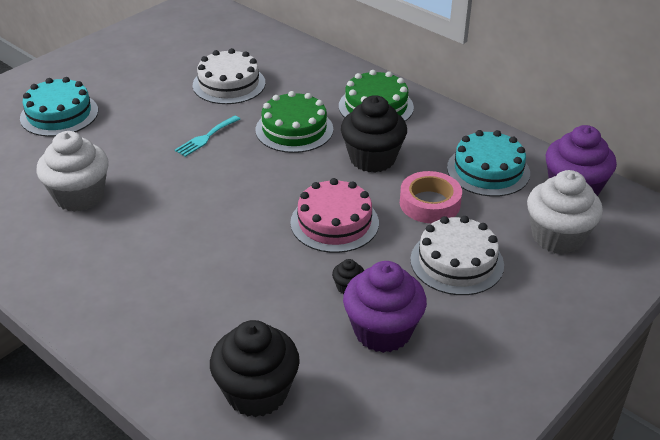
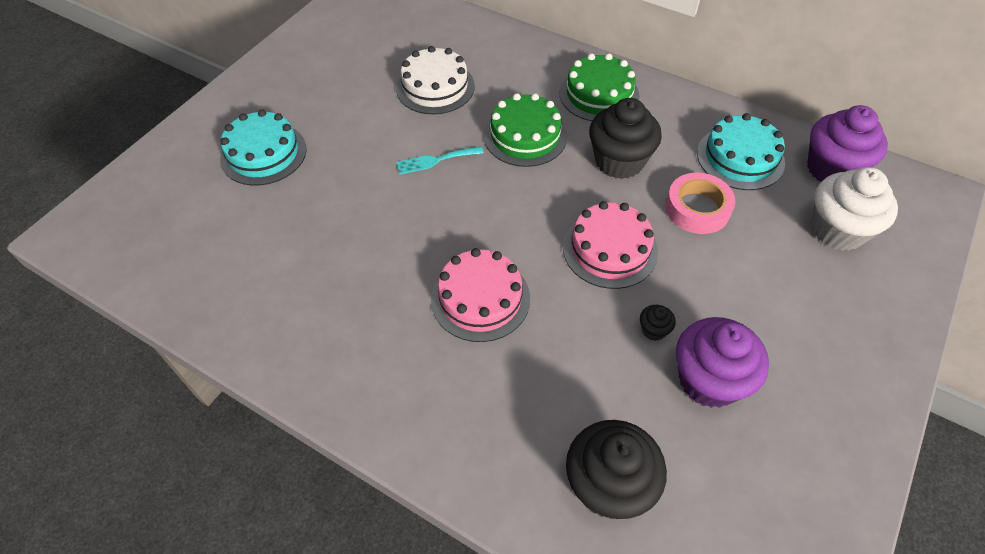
camera: 10 degrees left, 15 degrees up
(79, 196) = (325, 260): white cupcake -> none
(202, 242) = (480, 298): none -> pink cake
(206, 137) = (435, 160): turquoise fork -> turquoise fork turned 45 degrees clockwise
(457, 262) = (751, 278): white cake -> none

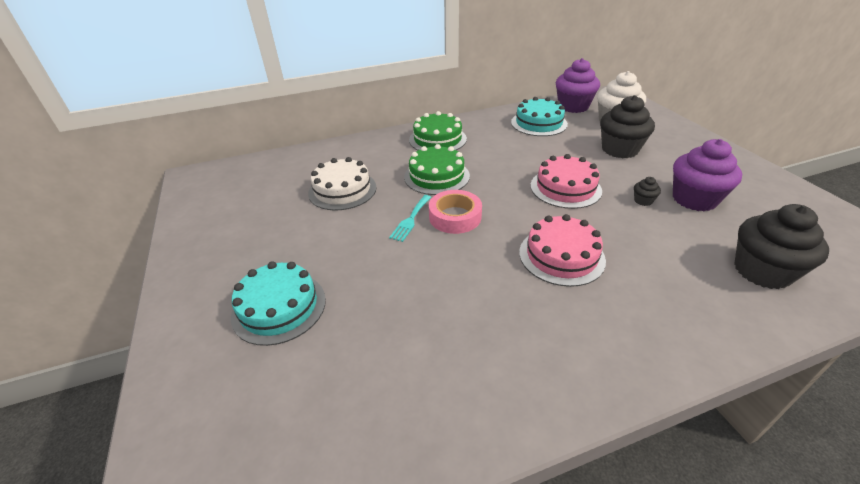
camera: 50 degrees left, 15 degrees down
(619, 161) = (498, 155): black cupcake -> black cupcake (619, 149)
(697, 209) = (562, 149): pink tape -> pink tape (455, 217)

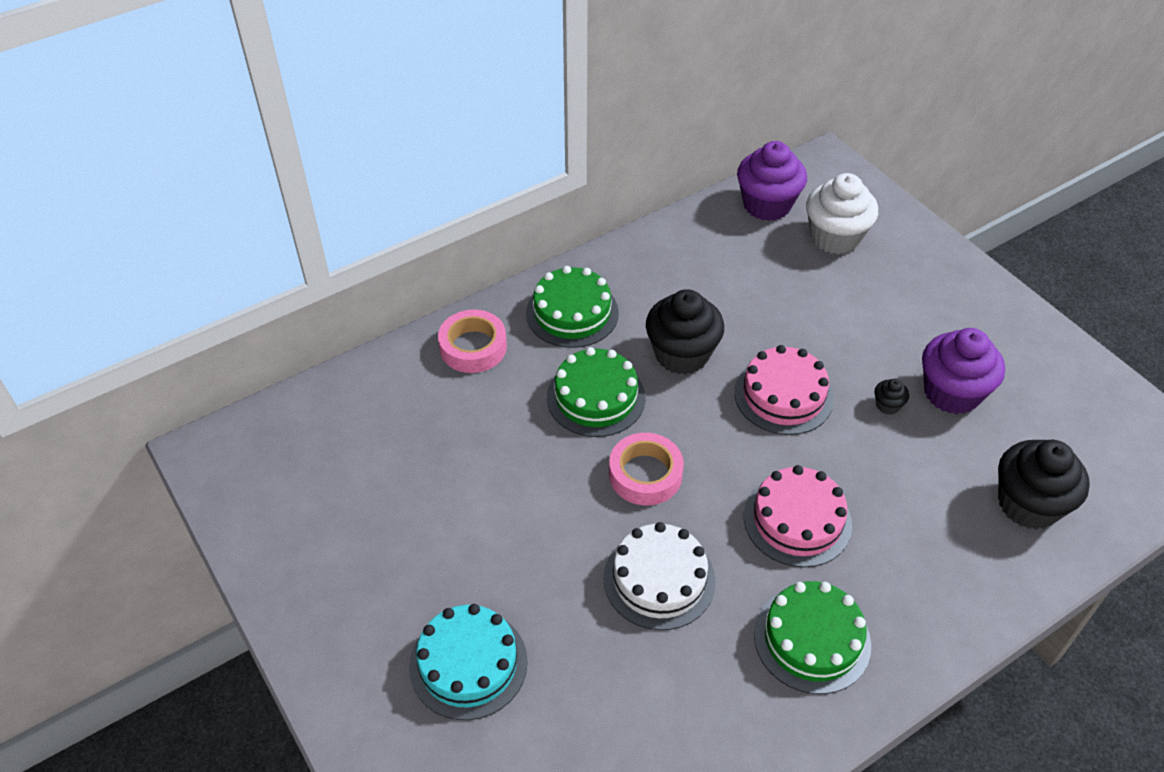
camera: 15 degrees left, 10 degrees up
(342, 190) = (464, 447): white cake -> white cake (659, 579)
(371, 148) = (473, 347): none -> pink tape
(411, 219) = (586, 489): turquoise fork -> none
(539, 123) = (721, 254): turquoise cake -> none
(558, 336) = (812, 639): none -> green cake
(619, 149) = (848, 303): black cupcake -> black cupcake (682, 354)

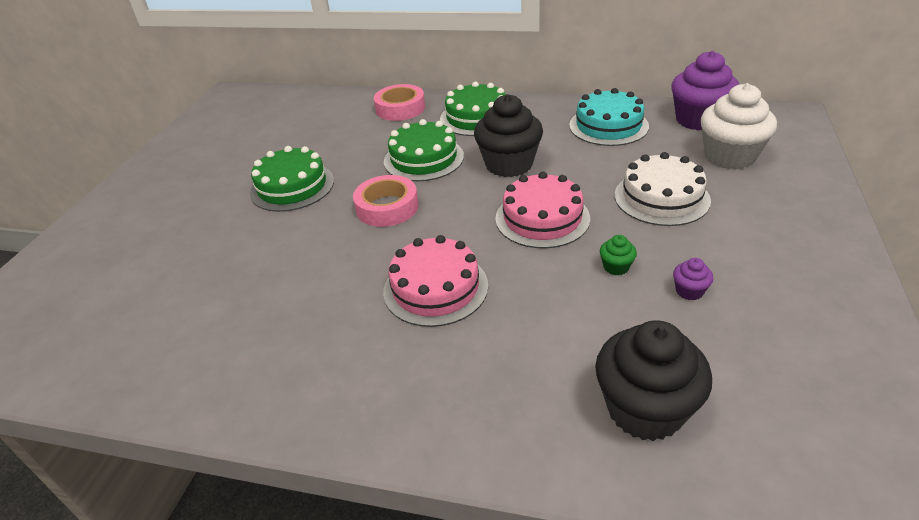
camera: 50 degrees right, 10 degrees down
(468, 663) = (163, 231): turquoise cake -> turquoise cake (608, 126)
(659, 579) = (305, 260): white cake -> white cake (661, 197)
(812, 639) = (329, 359): green cake -> green cake (292, 186)
(887, 405) = (616, 267): black cupcake -> green cupcake
(951, 393) = (689, 291): purple cupcake -> purple cupcake, size x0.42

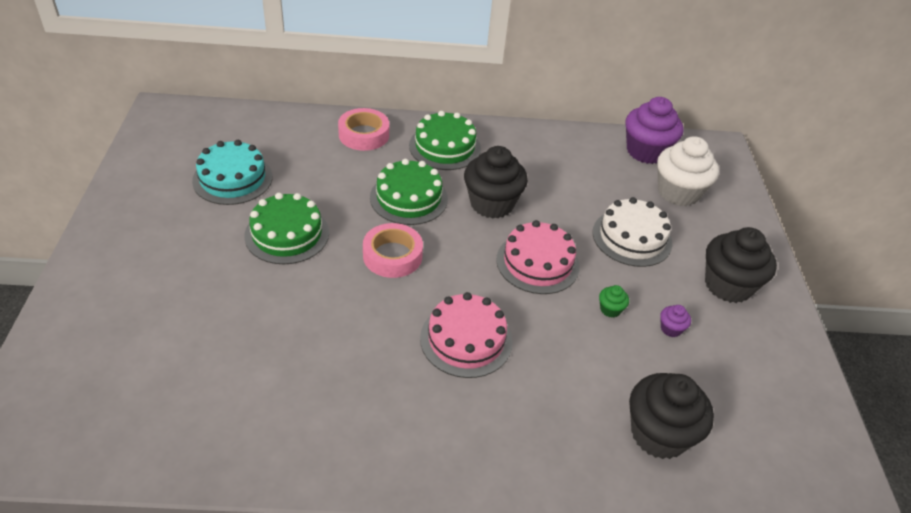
camera: 20 degrees left, 5 degrees up
(608, 126) = (570, 158): turquoise cake -> turquoise cake (232, 178)
(776, 249) = (728, 285): none -> black cupcake

